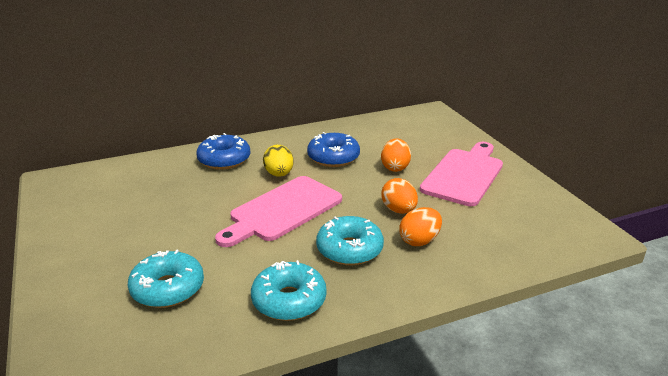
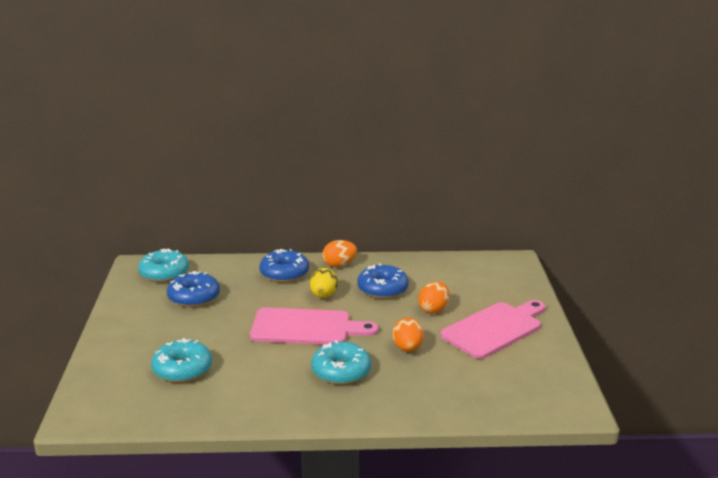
camera: 20 degrees right, 5 degrees down
(137, 202) = (194, 297): none -> blue donut
(282, 210) = (306, 328): pink cutting board -> pink cutting board turned 150 degrees counterclockwise
(289, 300) = (267, 399): turquoise donut -> turquoise donut (164, 273)
(419, 241) = (406, 377): orange egg -> orange egg (339, 265)

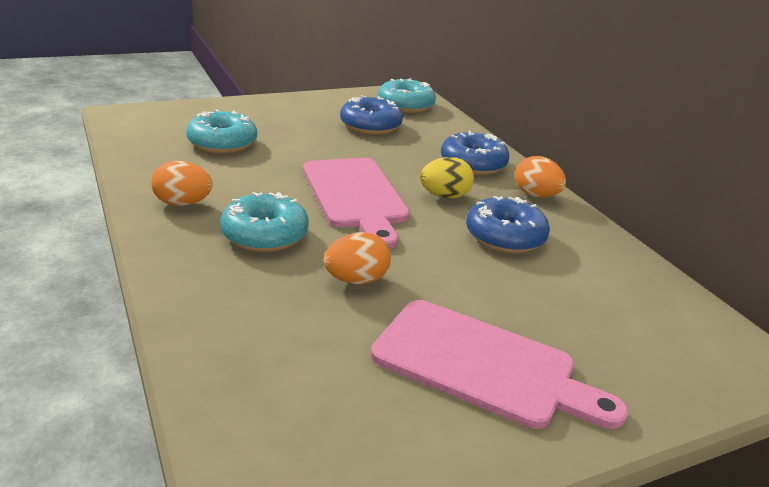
camera: 65 degrees right, 5 degrees up
(433, 309) = (489, 289): orange egg -> orange egg (183, 203)

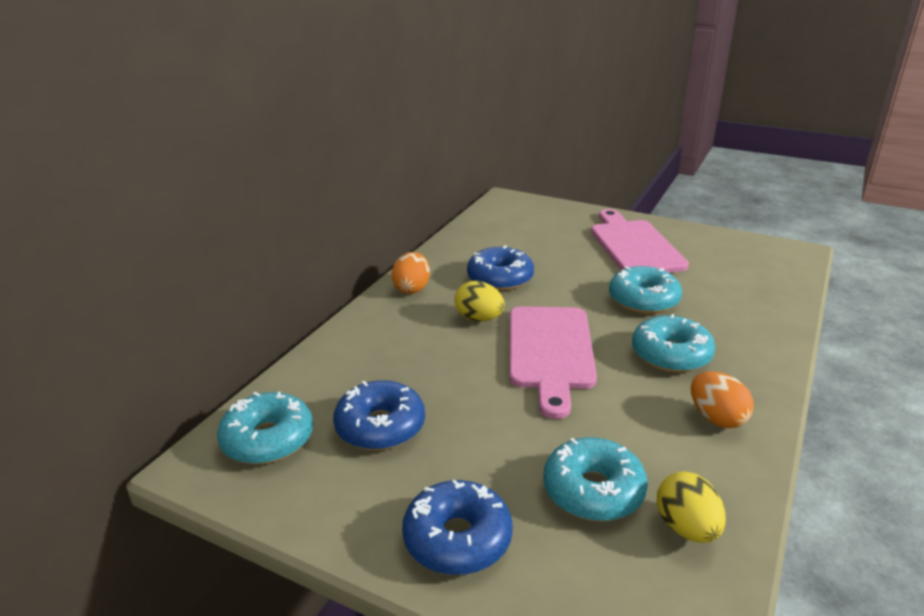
camera: 125 degrees left, 0 degrees up
(156, 147) = (686, 528): none -> yellow egg
(355, 196) = (550, 352): pink cutting board -> pink cutting board turned 150 degrees clockwise
(356, 280) = (643, 300): orange egg -> turquoise donut
(473, 164) = (392, 331): blue donut -> blue donut (457, 539)

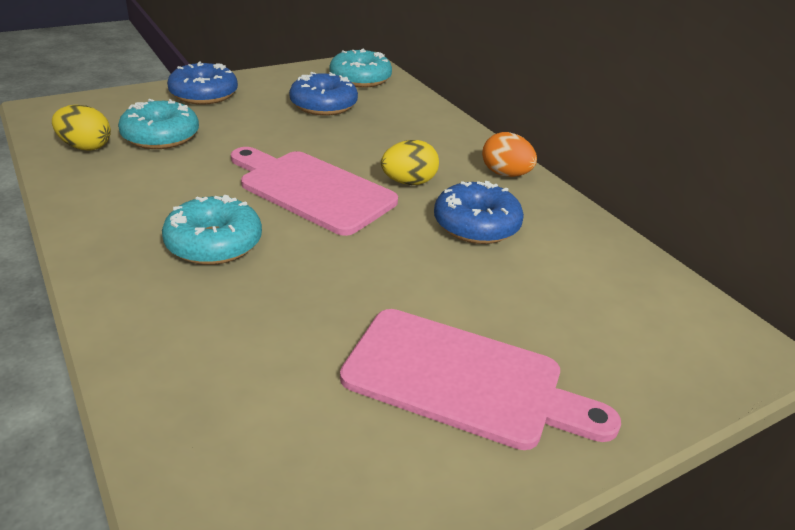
camera: 120 degrees right, 5 degrees up
(643, 300) = (318, 290): turquoise donut -> none
(716, 418) = (119, 212): orange egg -> none

